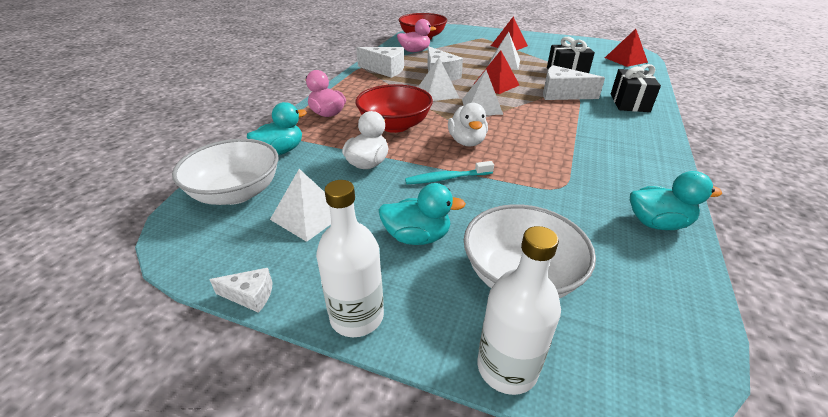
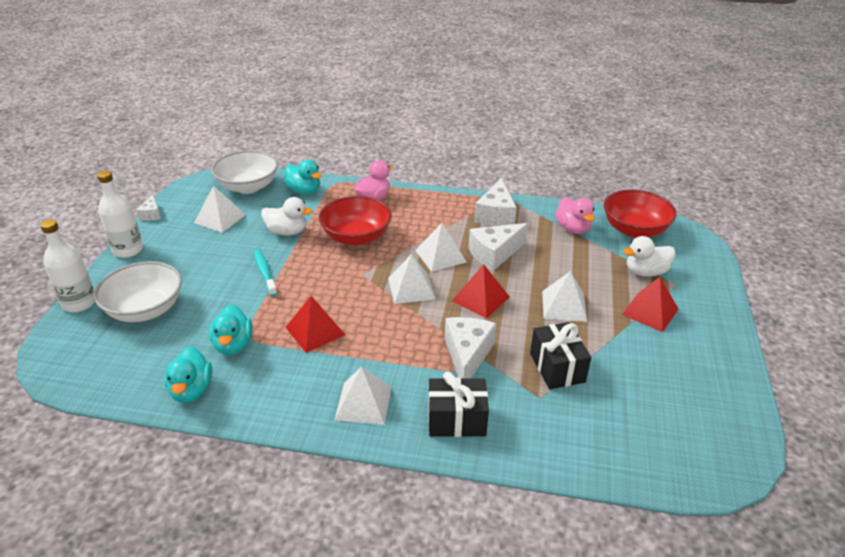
camera: 80 degrees right, 0 degrees up
(417, 237) = (192, 264): turquoise duck -> turquoise duck (233, 345)
(467, 142) = (328, 281): white duck -> white duck (645, 272)
(625, 60) = (655, 450): red pyramid -> red pyramid (315, 331)
(629, 133) = (363, 403): none -> white pyramid

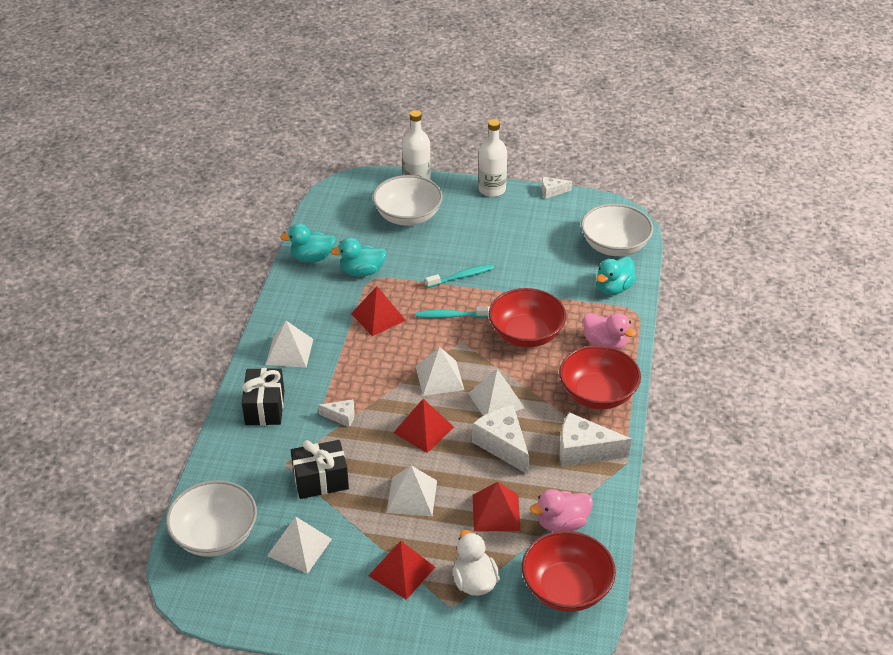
camera: 90 degrees right, 5 degrees up
(220, 218) = (550, 235): white pyramid -> white pyramid (299, 547)
(287, 232) = (530, 284): white duck -> none
(323, 280) = (451, 316): none -> turquoise toothbrush
(432, 205) = (597, 394): none -> red bowl
(467, 355) = (341, 416): white cheese -> white cheese, size x0.53
(570, 259) = (496, 512): none -> red pyramid
(653, 450) = (215, 535): none -> white bowl

